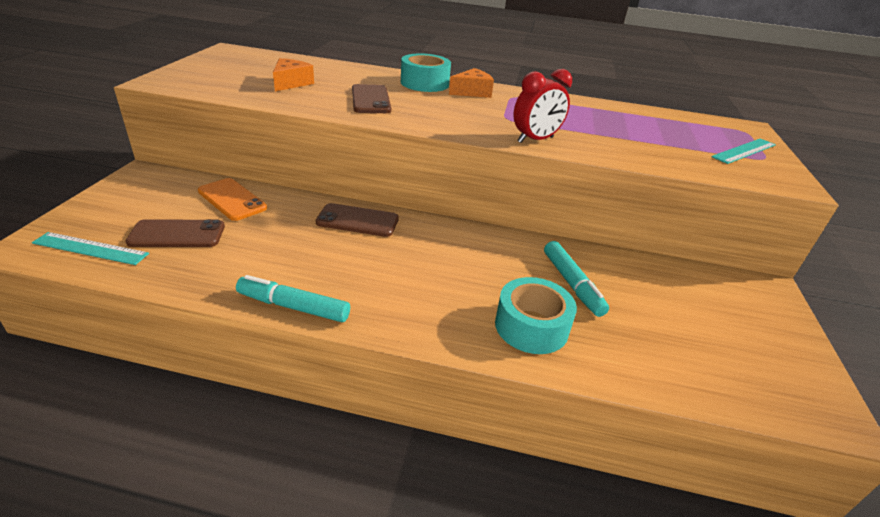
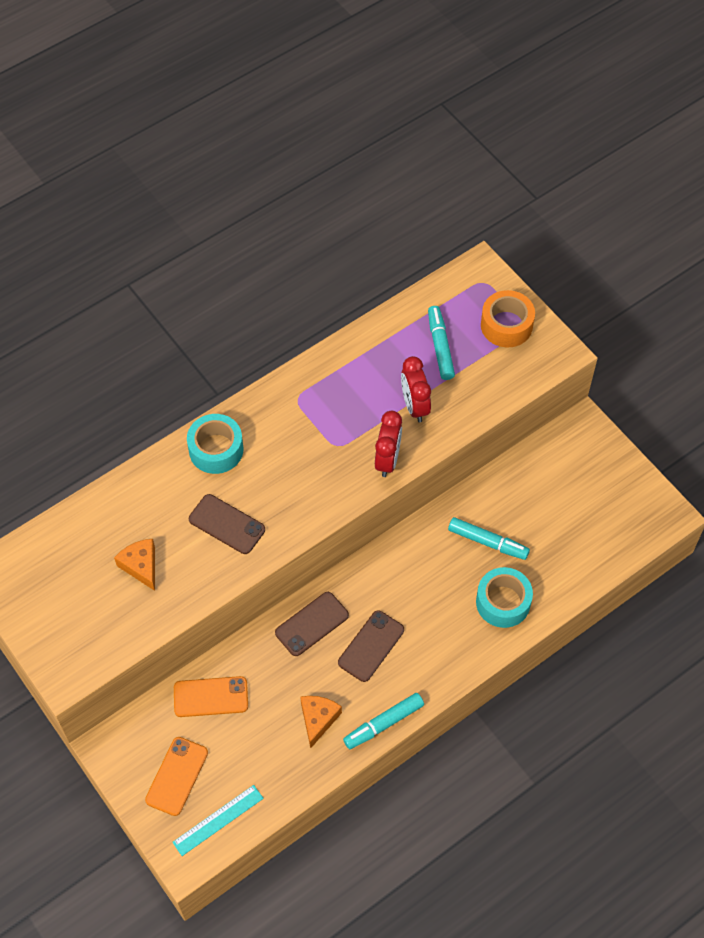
camera: 45 degrees left, 25 degrees up
(132, 211) = (177, 776): none -> orange phone
(177, 234) = (239, 757): brown phone -> brown phone (371, 646)
(472, 92) = (264, 425): orange cheese -> orange cheese (318, 719)
(600, 136) = (414, 406): none -> red clock
(663, 131) = (440, 347): none -> turquoise marker
(744, 151) = (506, 325): turquoise ruler -> orange tape

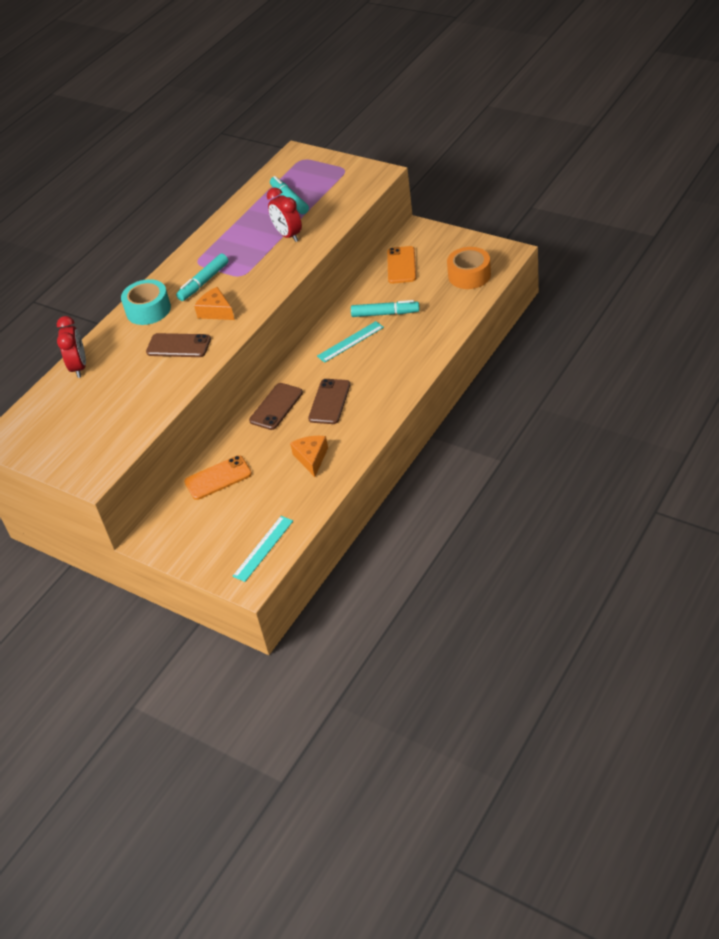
camera: 15 degrees left, 15 degrees down
(141, 566) = (122, 393): orange cheese -> orange cheese (216, 311)
(177, 776) = (215, 535): orange phone -> orange phone (401, 265)
(384, 724) = (364, 441): turquoise marker -> turquoise marker (204, 282)
(387, 460) = (284, 269): red clock -> red clock (79, 367)
(431, 566) = (350, 342): none -> turquoise ruler
(503, 602) = (416, 341): turquoise tape -> none
(506, 325) = (332, 174): orange tape -> orange tape (469, 275)

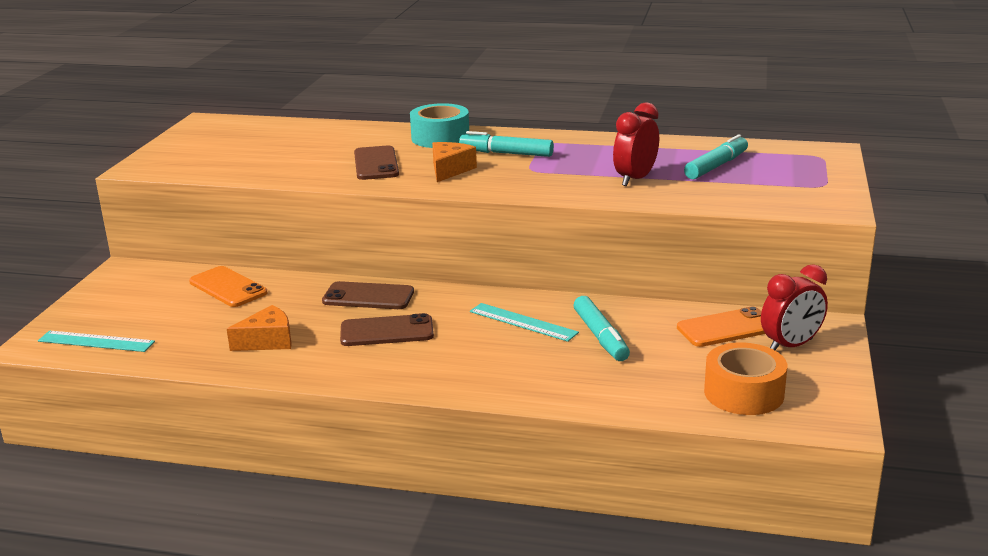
camera: 65 degrees right, 20 degrees down
(79, 367) = (327, 128): red clock -> red clock (790, 346)

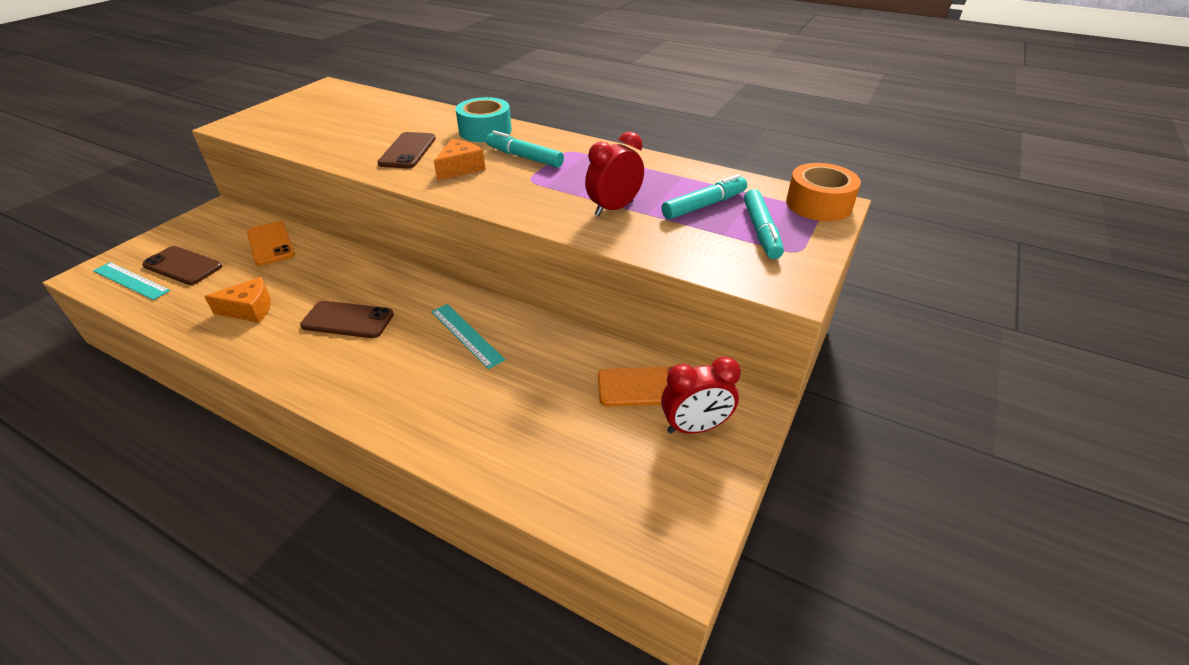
camera: 15 degrees right, 15 degrees up
(368, 297) = (365, 276): brown phone -> brown phone (183, 266)
(600, 337) = (521, 370): turquoise marker -> turquoise marker (761, 231)
(743, 393) = (607, 485): orange tape -> orange tape (818, 204)

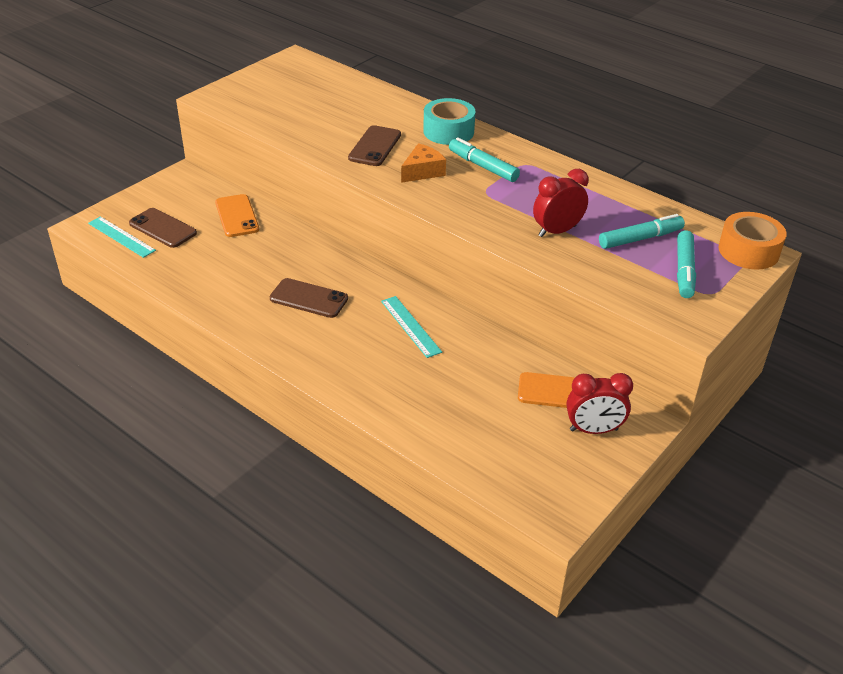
camera: 10 degrees right, 0 degrees up
(250, 309) = (225, 277): orange cheese -> none

